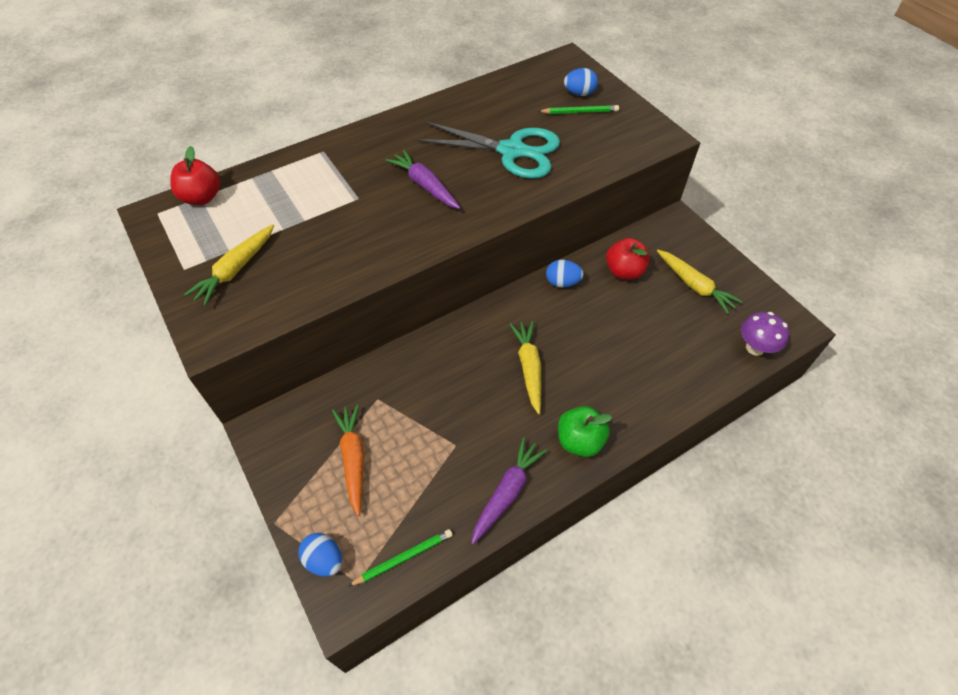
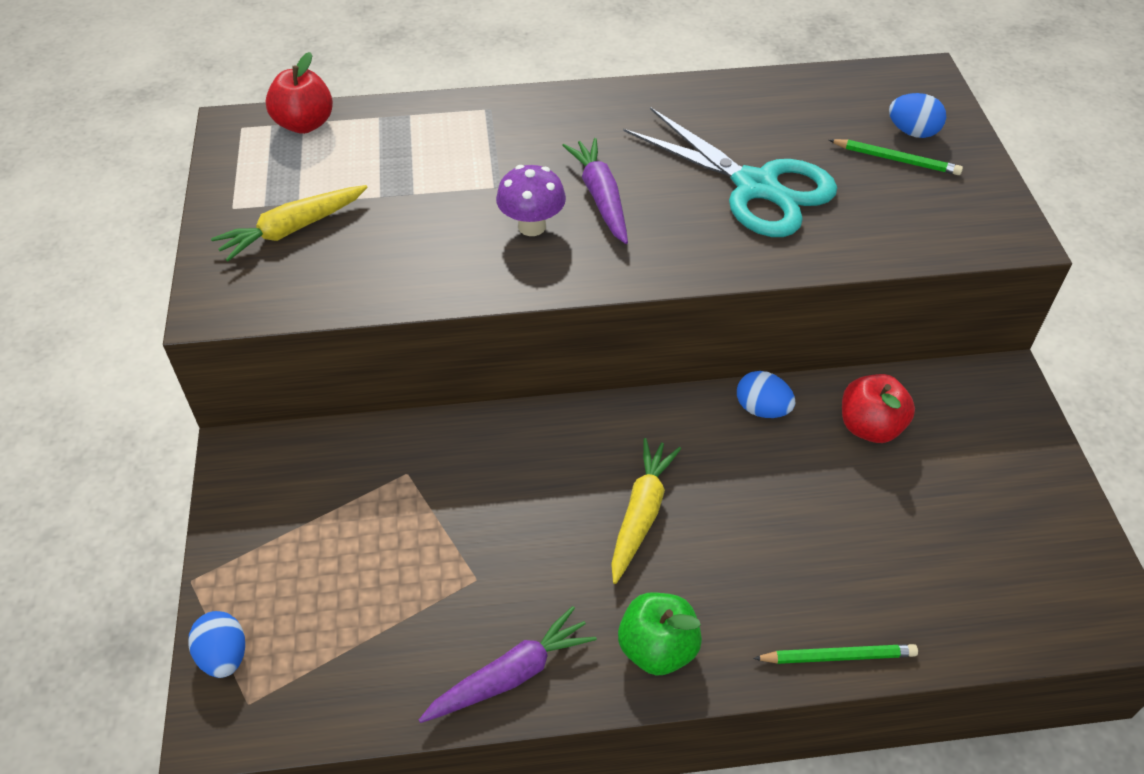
camera: 25 degrees right, 5 degrees down
(353, 459) = (332, 541): orange carrot -> none
(403, 558) = (323, 700): green pencil -> green pencil (838, 656)
(694, 285) = (976, 489): yellow carrot -> none
(755, 348) = (1026, 624): purple mushroom -> purple mushroom (532, 226)

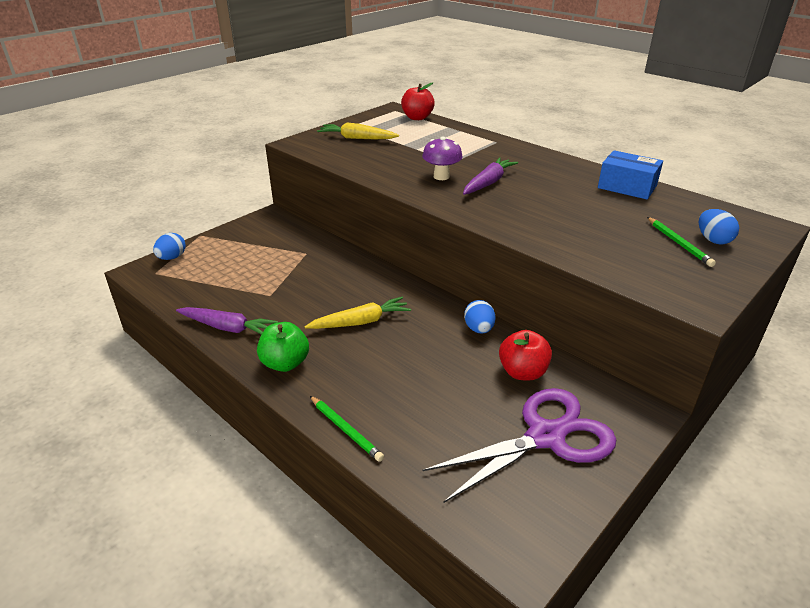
camera: 50 degrees right, 15 degrees down
(740, 99) = (627, 187): none -> blue box
(756, 187) = (572, 214): turquoise scissors -> none
(980, 482) = (546, 436): none -> purple scissors

